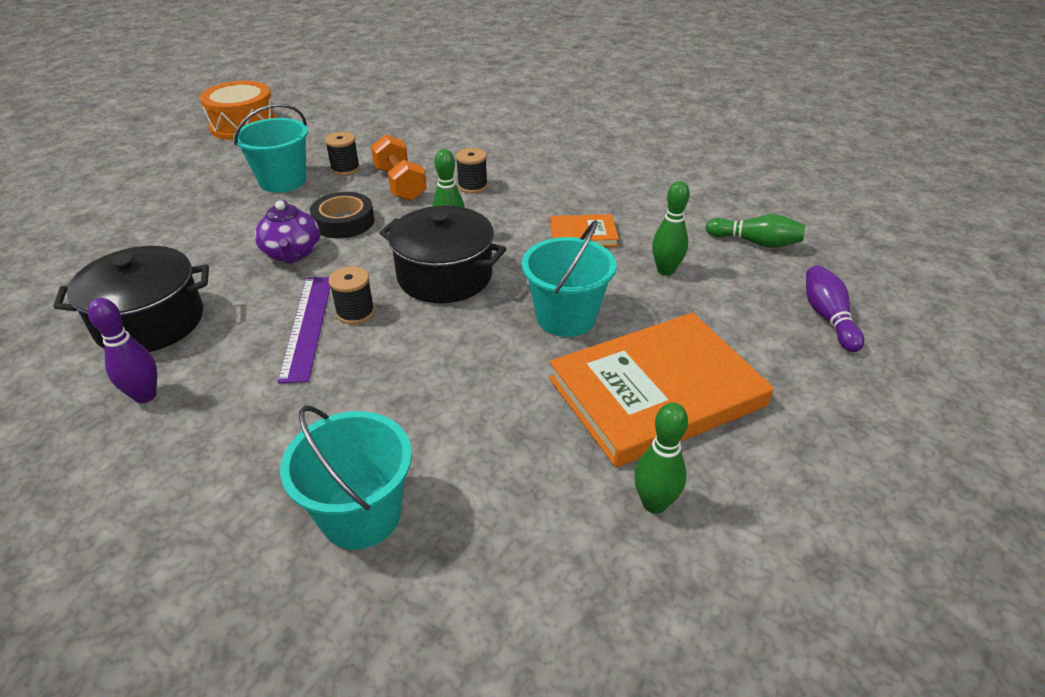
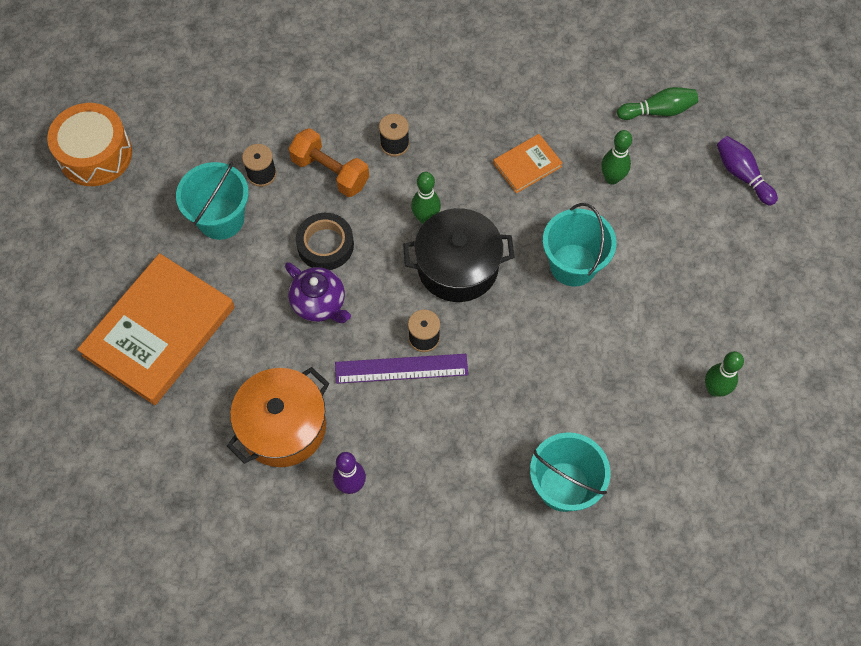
camera: 30 degrees left, 25 degrees up
(150, 322) = (283, 426): black pot -> orange pot
(307, 326) = (401, 369): purple ruler -> purple ruler turned 60 degrees counterclockwise
(656, 392) = (671, 304): orange book -> orange book (159, 331)

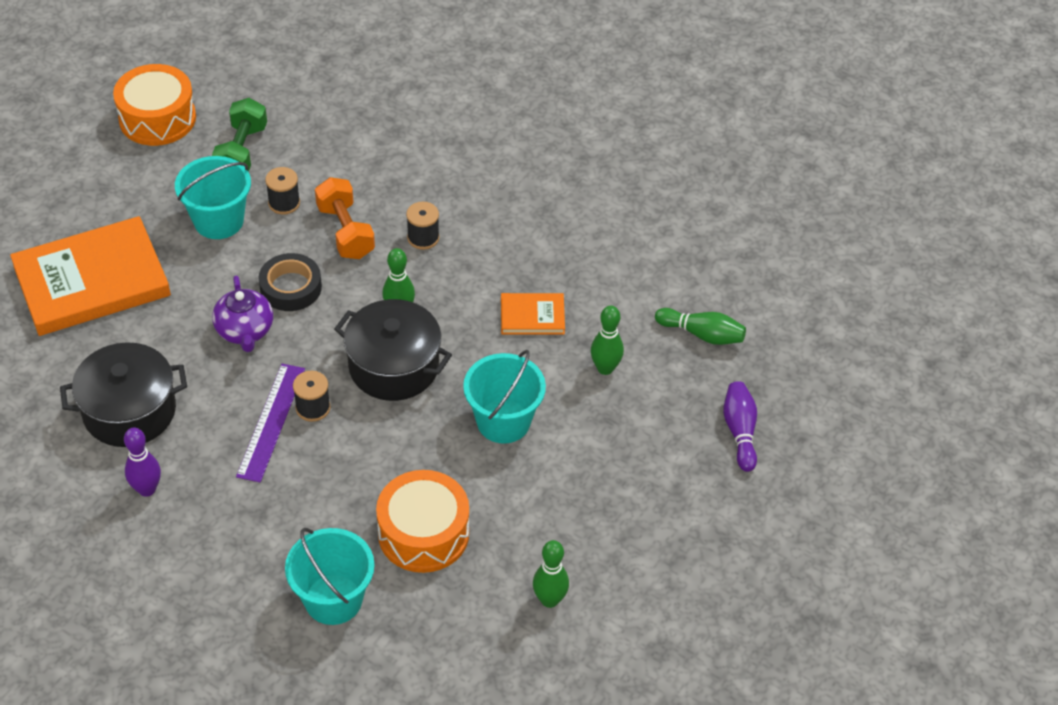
camera: 30 degrees right, 15 degrees down
(190, 147) = (241, 152): none -> green dumbbell
(283, 426) = (129, 411): orange pot -> black pot
(401, 369) = (271, 422): purple ruler -> purple ruler turned 75 degrees clockwise
(586, 391) = (423, 533): none -> orange drum

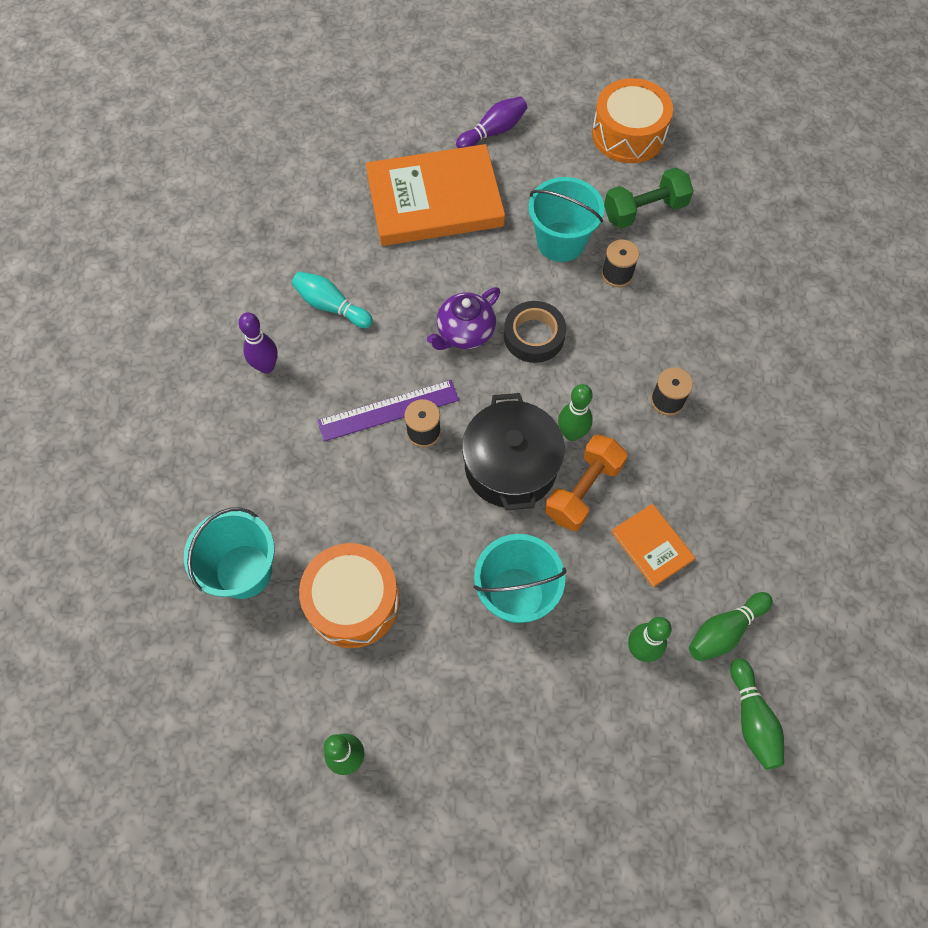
camera: 60 degrees right, 15 degrees up
(92, 281) = (435, 200): orange book -> orange book turned 45 degrees counterclockwise
(129, 411) = (331, 306): black pot -> turquoise bowling pin
(345, 232) = (624, 338): orange dumbbell -> orange dumbbell (583, 490)
(629, 312) = (724, 631): none -> green bowling pin
(740, 431) = (660, 830): purple bowling pin -> purple bowling pin (493, 132)

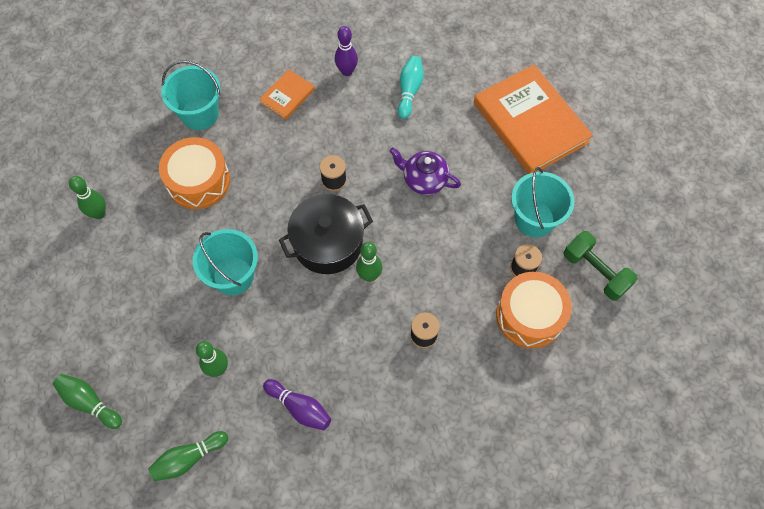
camera: 70 degrees right, 0 degrees up
(388, 410) = (342, 153): purple ruler -> none
(493, 132) = (616, 140): purple bowling pin -> purple bowling pin (300, 408)
(534, 336) = (441, 226): black tape -> none
(583, 490) = (326, 296): orange dumbbell -> none
(628, 134) = (668, 238): orange drum -> orange drum (530, 315)
(652, 546) = (298, 355): orange book -> orange book (287, 96)
(724, 631) = (249, 423): green bowling pin -> green bowling pin (89, 402)

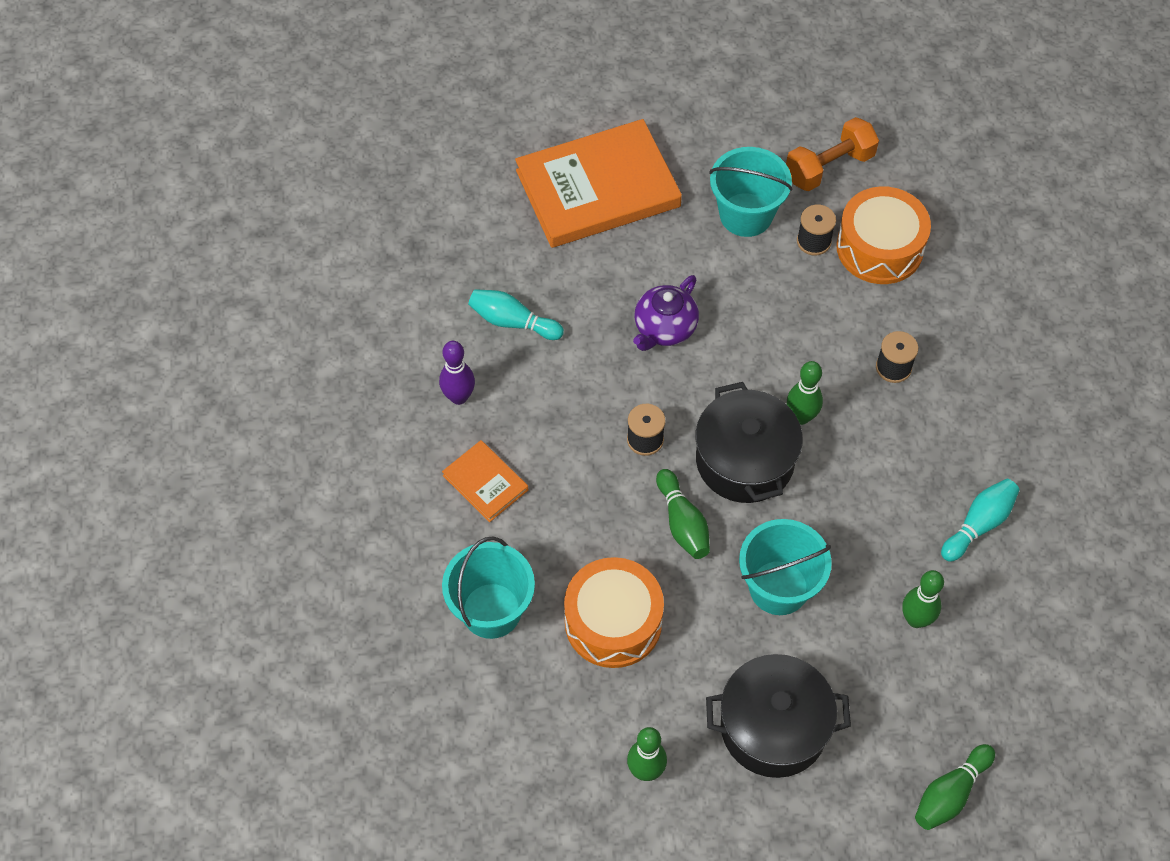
camera: 80 degrees left, 5 degrees down
(132, 284) = (773, 727): none -> black pot
(188, 458) = (1038, 667): green bowling pin -> green bowling pin (682, 523)
(300, 408) = (979, 524): purple bowling pin -> turquoise bowling pin
(595, 272) = (829, 167): green dumbbell -> orange dumbbell

